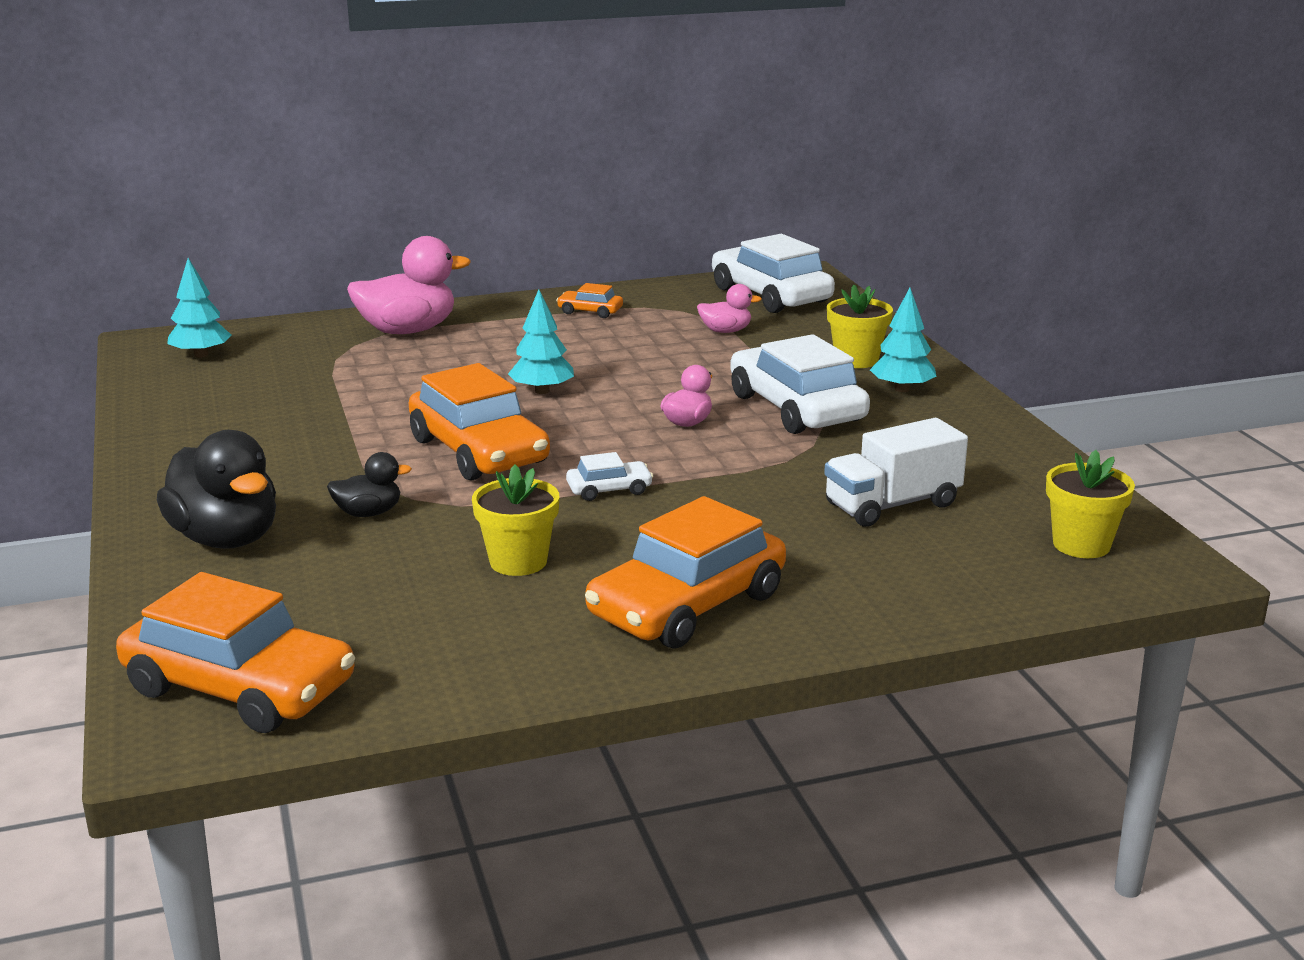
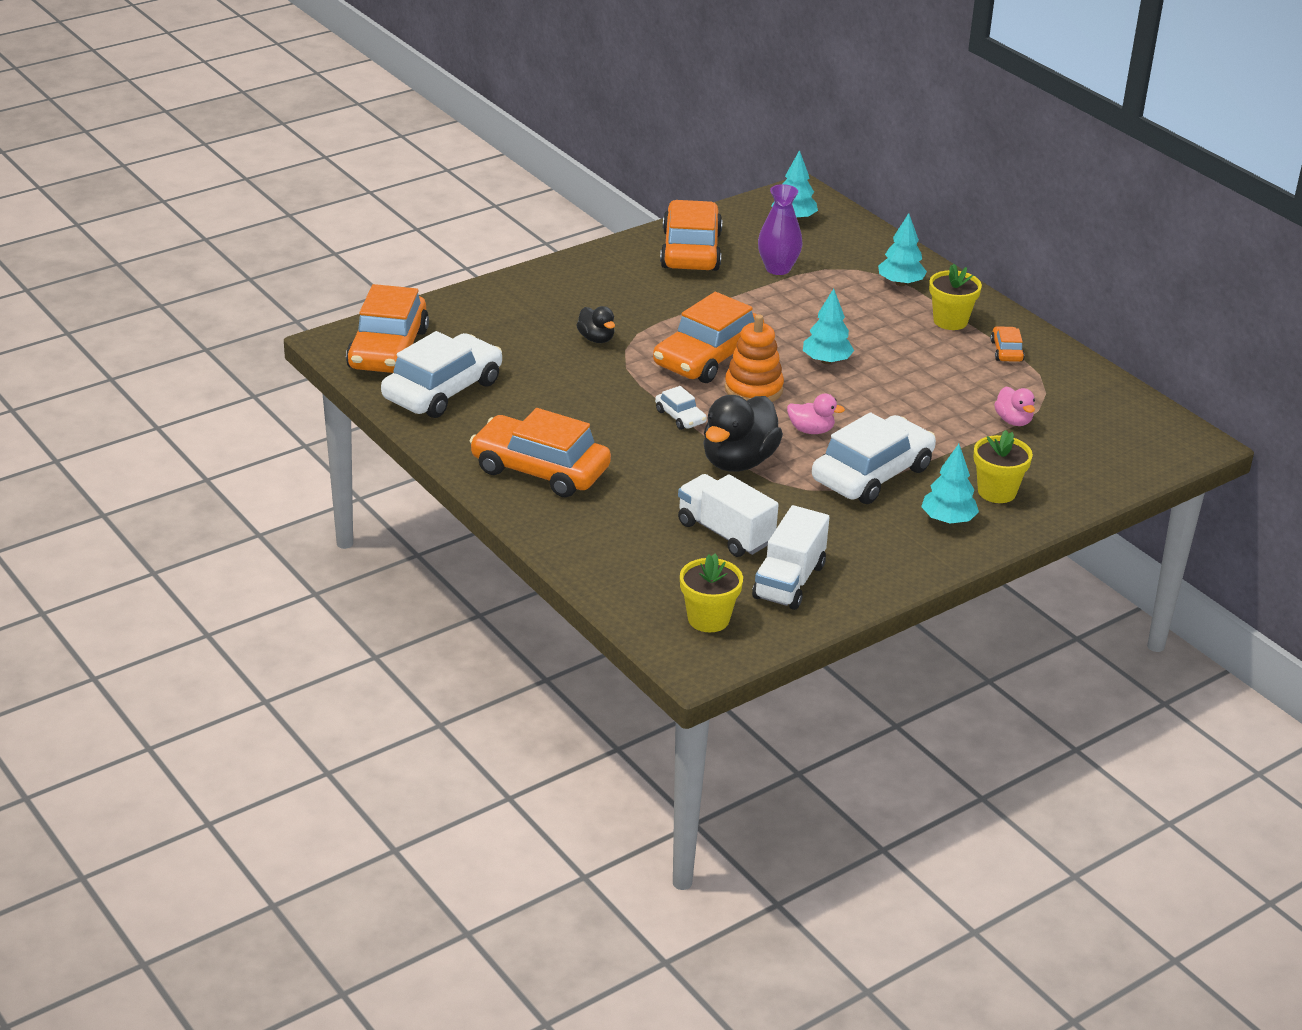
camera: 70 degrees right, 10 degrees up
(206, 420) = (691, 250): none -> orange car
(226, 539) = (538, 302): black duck -> black duck (738, 461)
(308, 381) = (778, 269): none -> purple vase
(408, 331) = (900, 283): pink duck -> turquoise tree
(518, 561) = (563, 402): yellow flower pot -> yellow flower pot (950, 321)
(574, 438) = (753, 389): none -> orange stacking toy
(770, 295) = (1122, 431): white car -> white car (442, 390)
(1006, 486) = (789, 581): none -> white truck

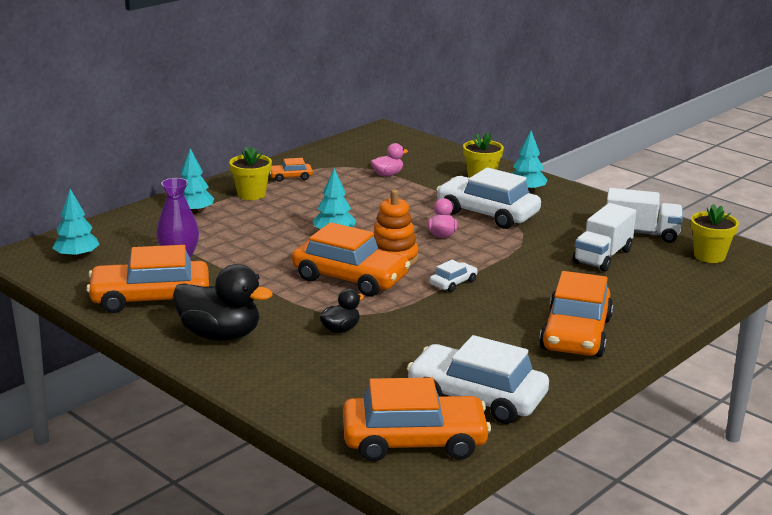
camera: 100 degrees left, 10 degrees down
(738, 461) = (504, 257): black duck -> black duck (220, 335)

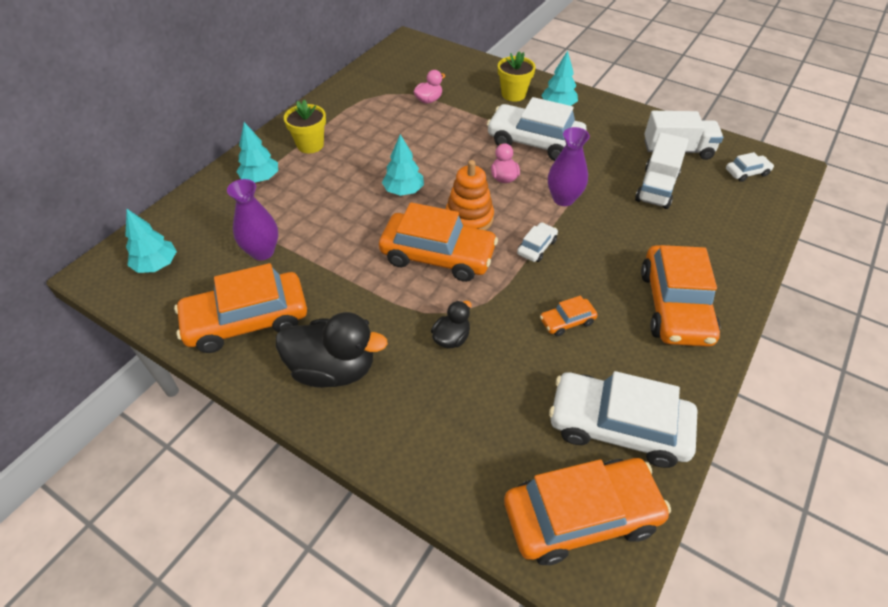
camera: 10 degrees left, 25 degrees up
(290, 177) = (341, 115): orange car -> orange car (567, 321)
(498, 255) = (563, 199): none -> purple vase
(709, 256) = (747, 172): yellow flower pot -> white car

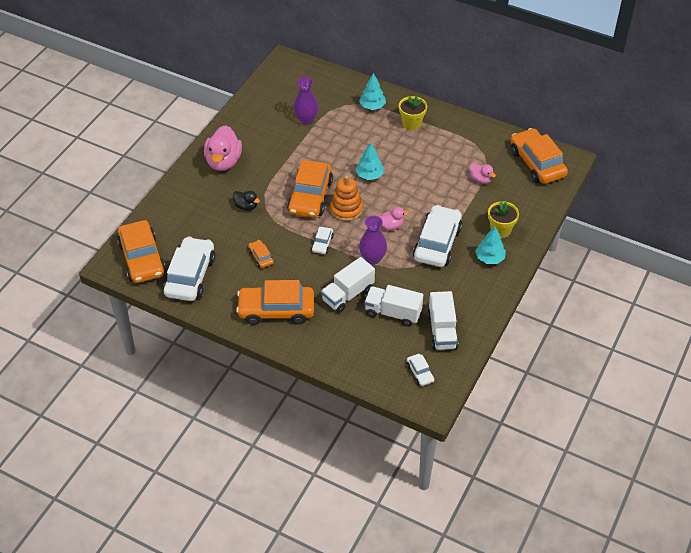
camera: 85 degrees right, 0 degrees up
(156, 265) = (292, 80): turquoise tree -> none
(247, 320) = (254, 124): orange car -> orange car (537, 163)
(333, 369) = (223, 162): black duck -> pink duck
(536, 247) = (322, 243): white car -> white car turned 75 degrees clockwise
(631, 226) = (347, 294): none -> white truck

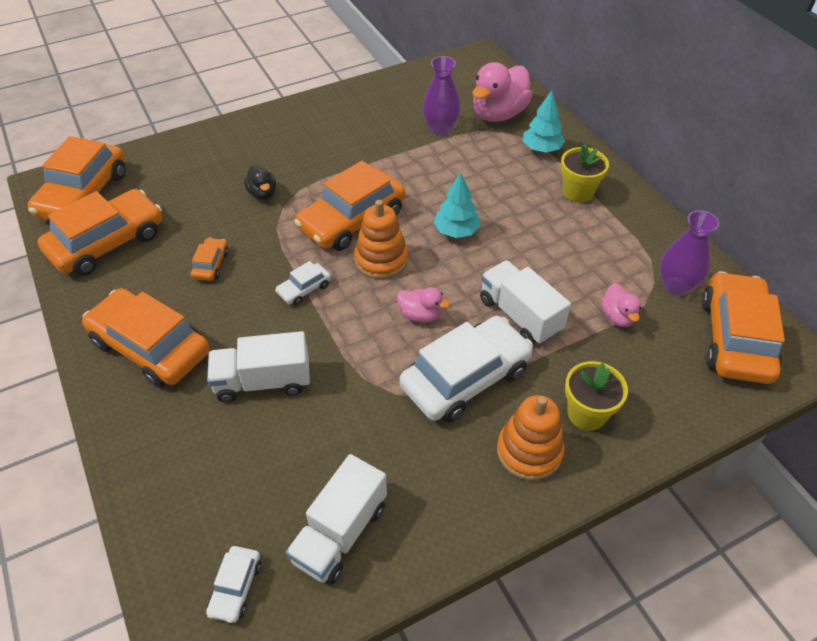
camera: 35 degrees right, 0 degrees up
(190, 276) = (107, 243): white car -> orange car
(223, 162) = (294, 131): pink duck -> pink duck (498, 114)
(372, 258) = (349, 348): purple vase -> purple vase (675, 286)
(393, 313) = (296, 451): white truck -> white truck (520, 315)
(489, 258) = (529, 451): turquoise tree -> orange stacking toy

